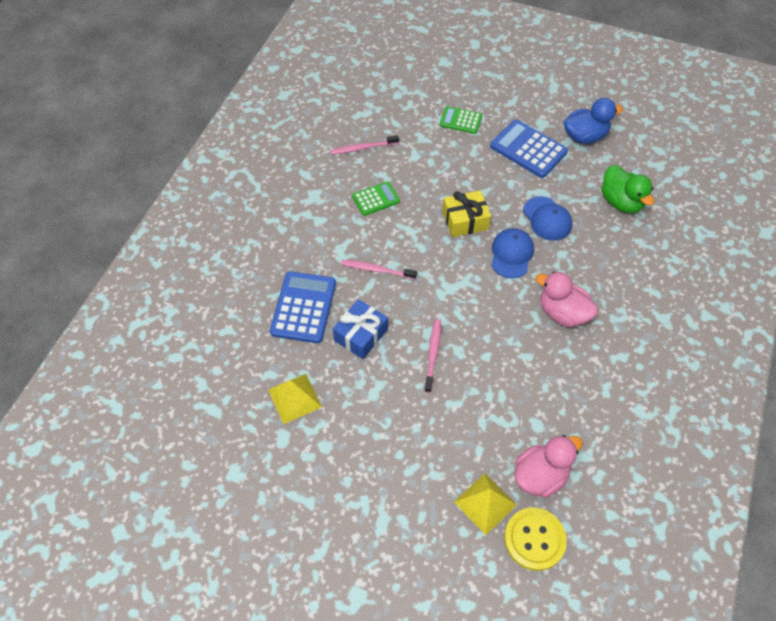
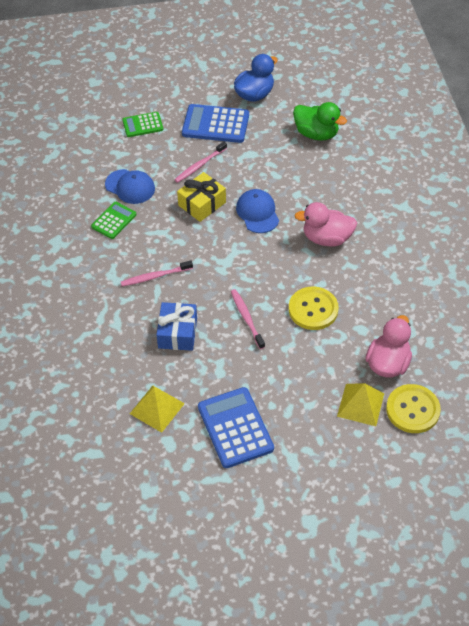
camera: 30 degrees left, 5 degrees down
(303, 307) = (113, 335): blue calculator -> blue calculator (235, 428)
(362, 148) = (72, 184): pink toothbrush -> pink toothbrush (199, 166)
(502, 379) = (313, 309): none -> yellow button
(547, 219) = (267, 172): blue cap -> blue cap (130, 187)

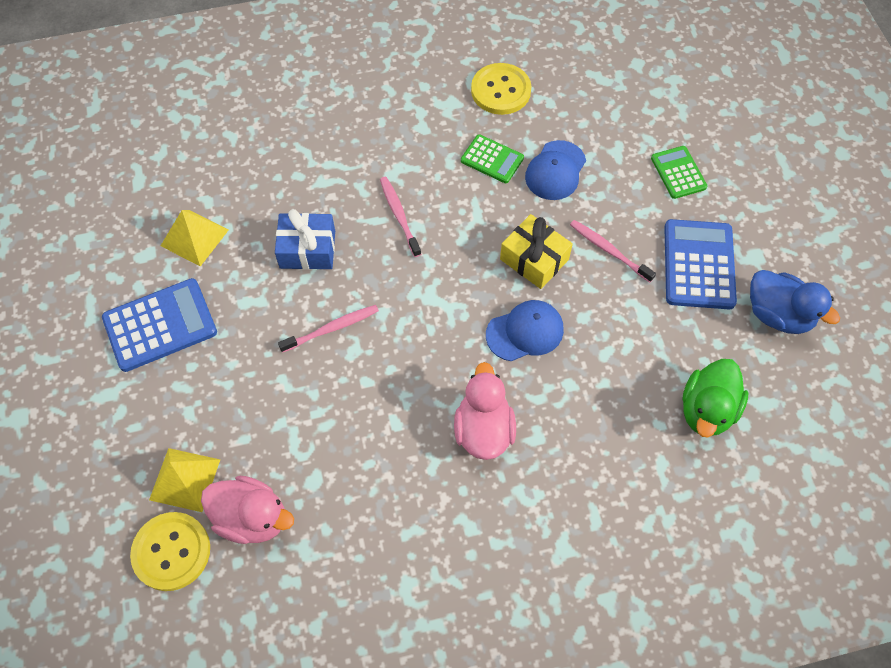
camera: 85 degrees right, 10 degrees up
(313, 309) = (348, 413): yellow button -> yellow button (501, 90)

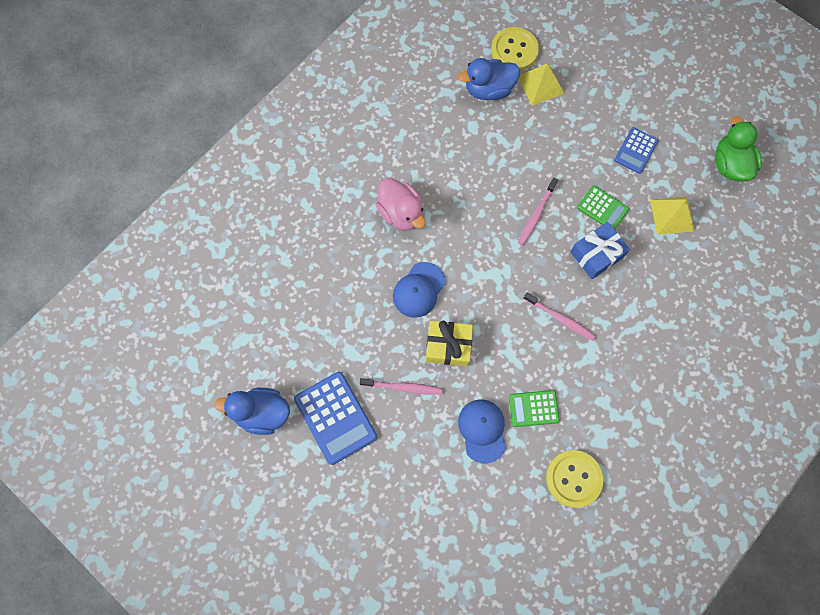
camera: 145 degrees right, 10 degrees up
(160, 325) = (636, 151): blue calculator -> blue calculator, size x0.60
(252, 518) = (488, 90): pink duck -> blue duck
(678, 173) = (393, 491): green calculator -> green calculator (602, 208)
(707, 410) = (275, 312): green duck -> green duck (729, 165)

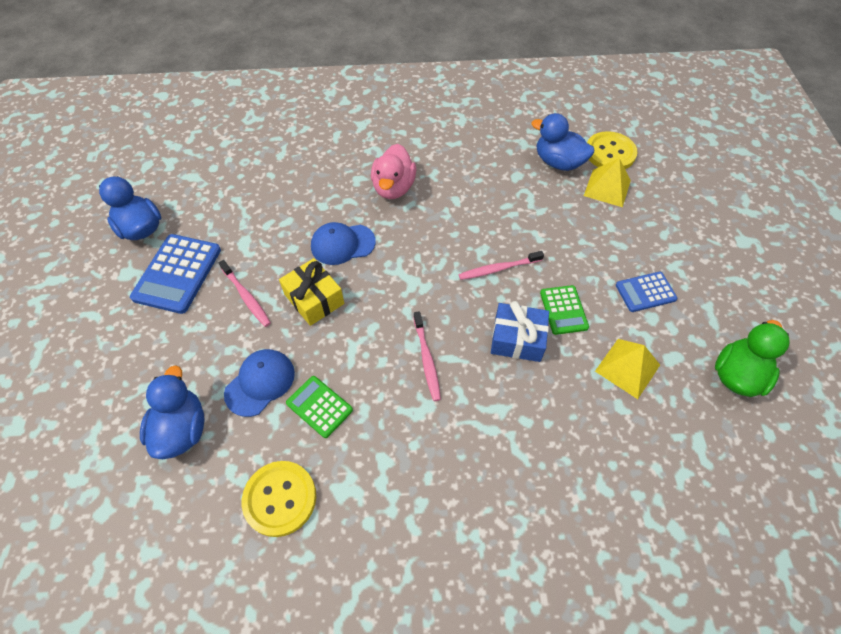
camera: 45 degrees right, 15 degrees down
(473, 502) = (182, 429): none -> blue duck

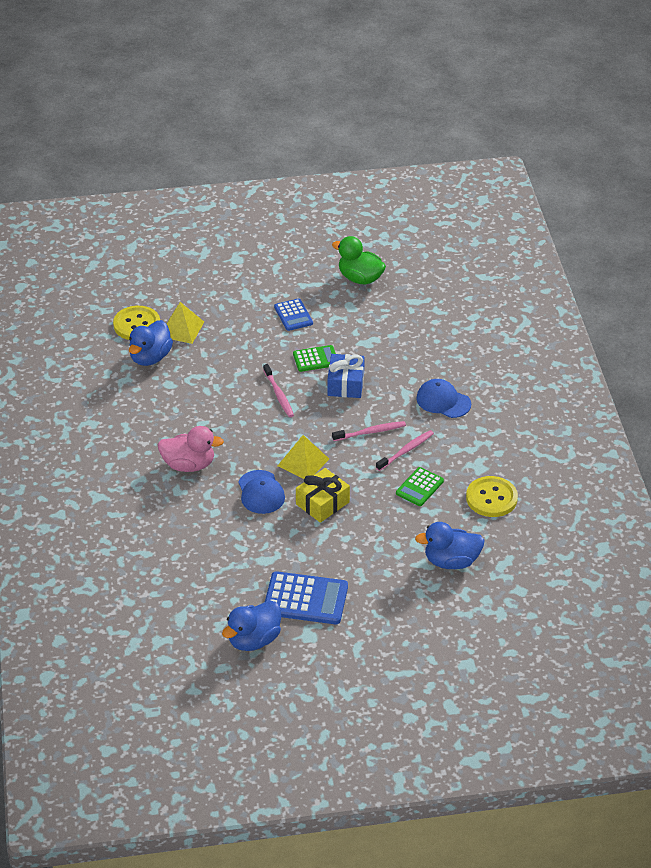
camera: 95 degrees left, 15 degrees down
(246, 297) = (325, 547): pink toothbrush -> pink toothbrush (406, 450)
(260, 383) = (405, 524): blue cap -> blue cap (443, 401)
(627, 368) = (362, 329): yellow pyramid -> yellow pyramid (303, 462)

